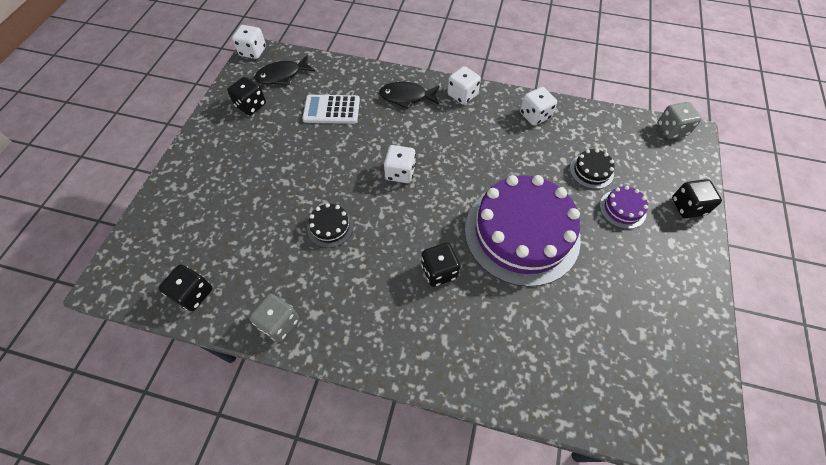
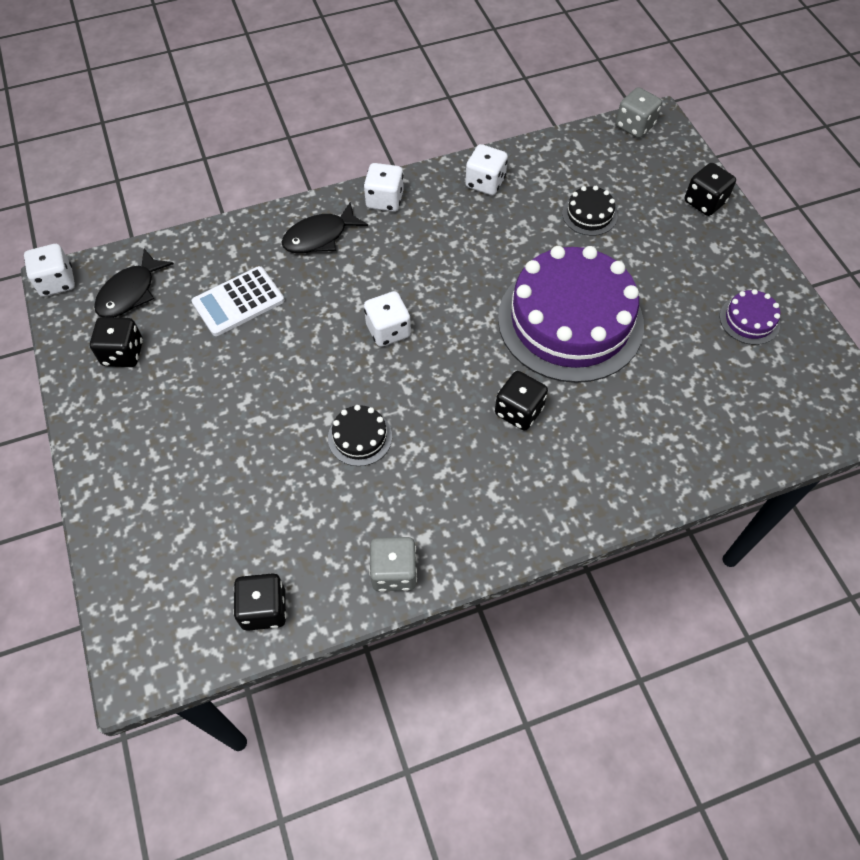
camera: 35 degrees left, 0 degrees up
(622, 209) = (648, 238): purple cake -> purple cake (749, 320)

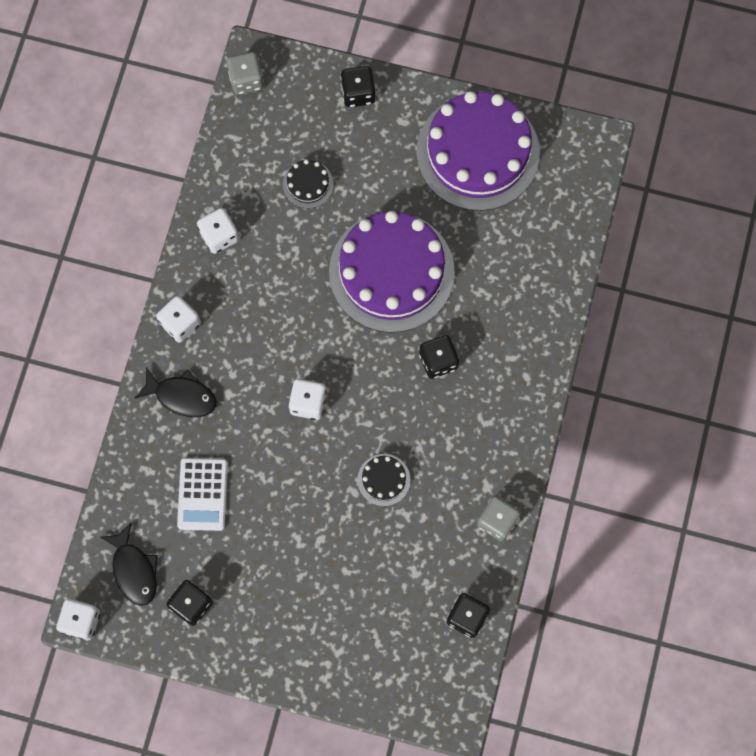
camera: 55 degrees left, 15 degrees up
(320, 236) = (181, 396): black fish -> black fish turned 75 degrees counterclockwise
(749, 320) = (478, 152): purple cake -> purple cake, size x2.44

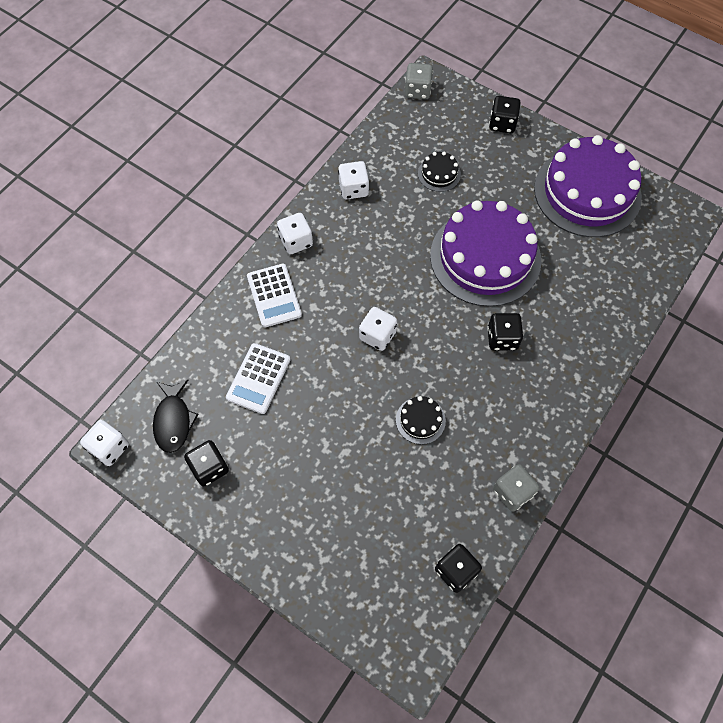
camera: 20 degrees right, 10 degrees down
(181, 396) = (274, 295): black fish -> white calculator

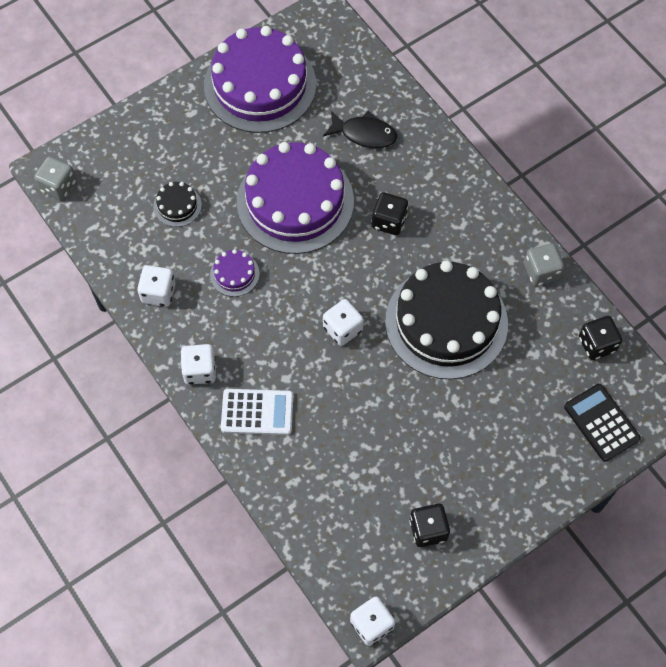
camera: 70 degrees left, 0 degrees up
(173, 420) = (364, 552): black fish -> black fish (364, 134)
(258, 378) = (347, 455): white calculator -> none
(371, 600) = (601, 422): none -> black calculator
(394, 236) = (234, 274): none -> purple cake
(420, 420) = (446, 322): black cake -> black cake, size x2.44
(502, 124) = (142, 124): black dice -> none

